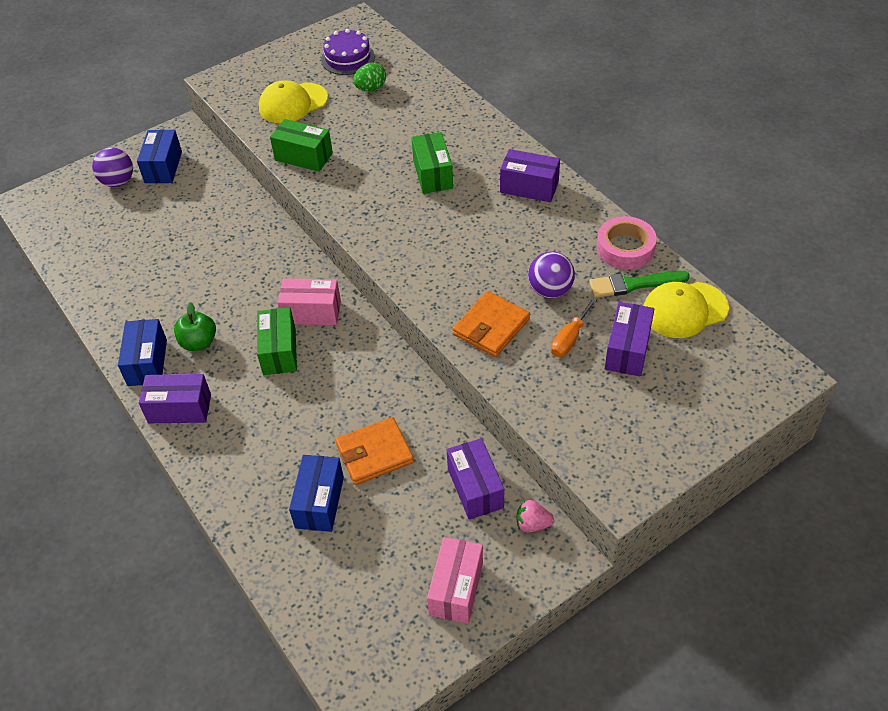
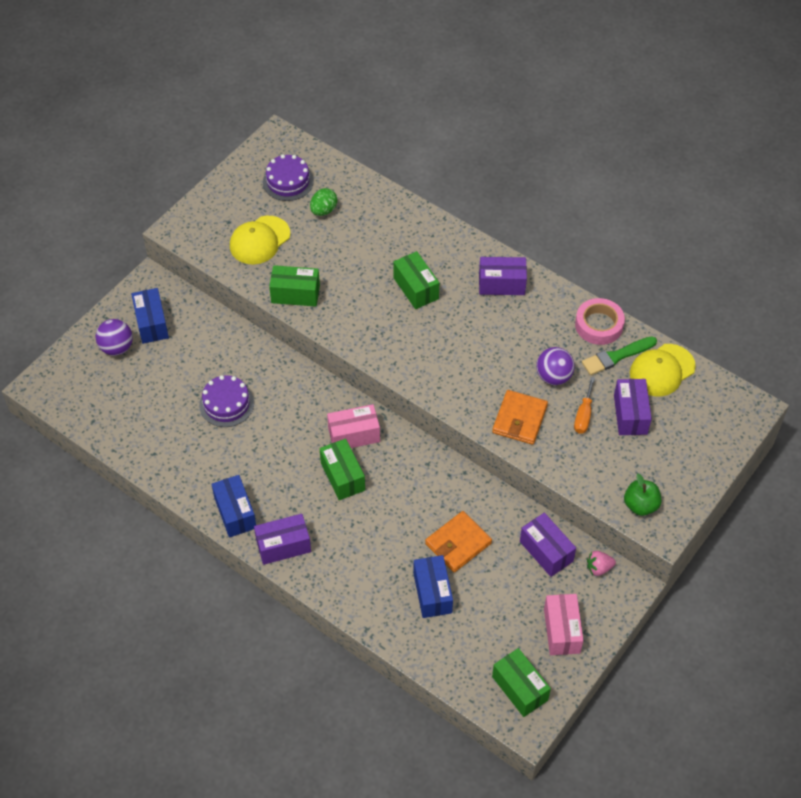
camera: 20 degrees left, 5 degrees up
(196, 254) = (226, 404): none -> purple cake
(199, 342) = (270, 485): green apple -> green apple (640, 505)
(374, 647) = (519, 688): none -> green box

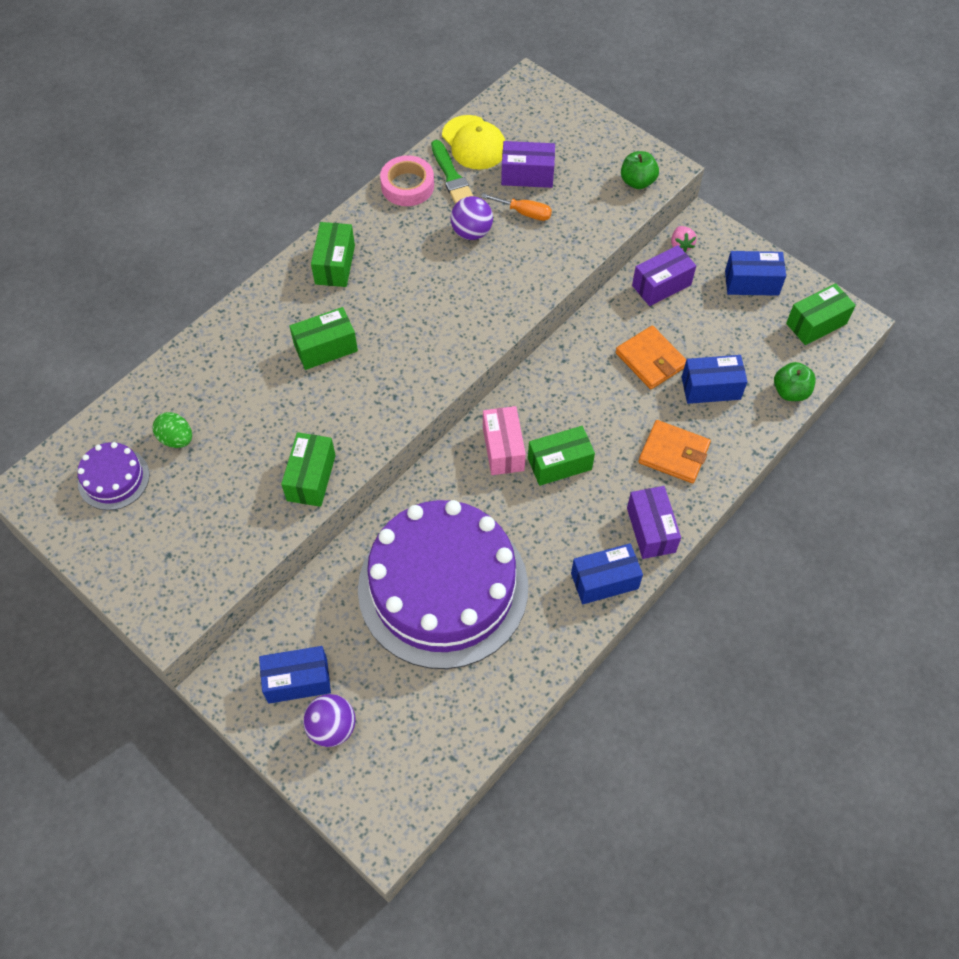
camera: 85 degrees left, 5 degrees up
(226, 404) = (443, 587): purple cake -> purple cake, size x2.41
(259, 240) = (211, 517): yellow cap -> none
(436, 661) = (790, 391): none -> green apple
(501, 284) = (335, 264): purple box -> green box
(519, 419) = (525, 268): orange wallet -> orange wallet (673, 454)
(561, 631) = (751, 283): pink box -> blue box

